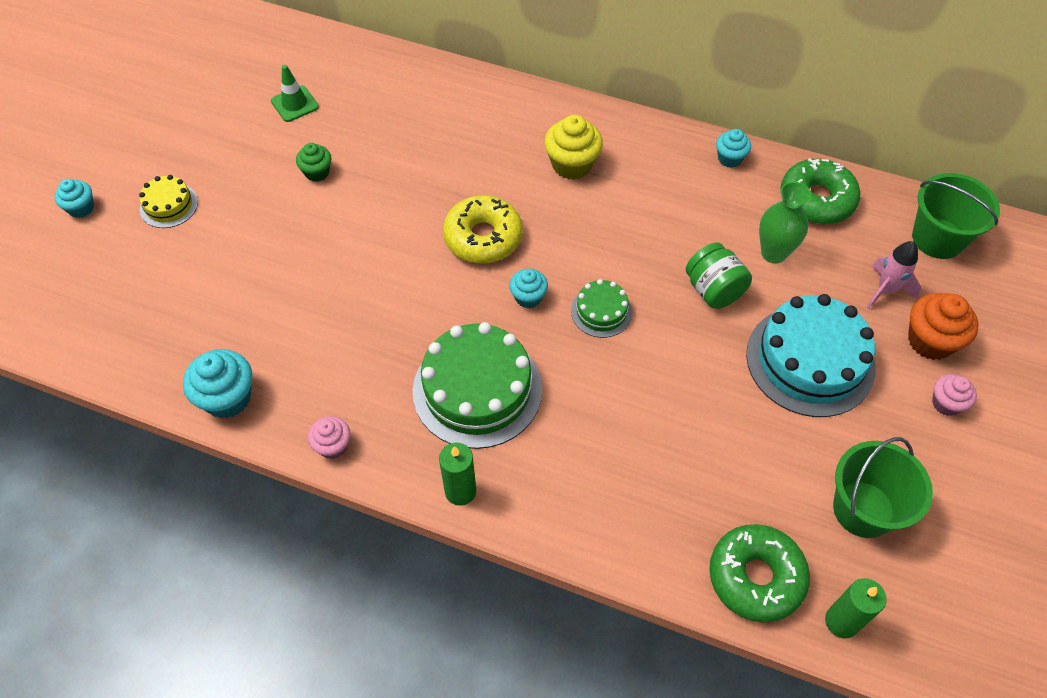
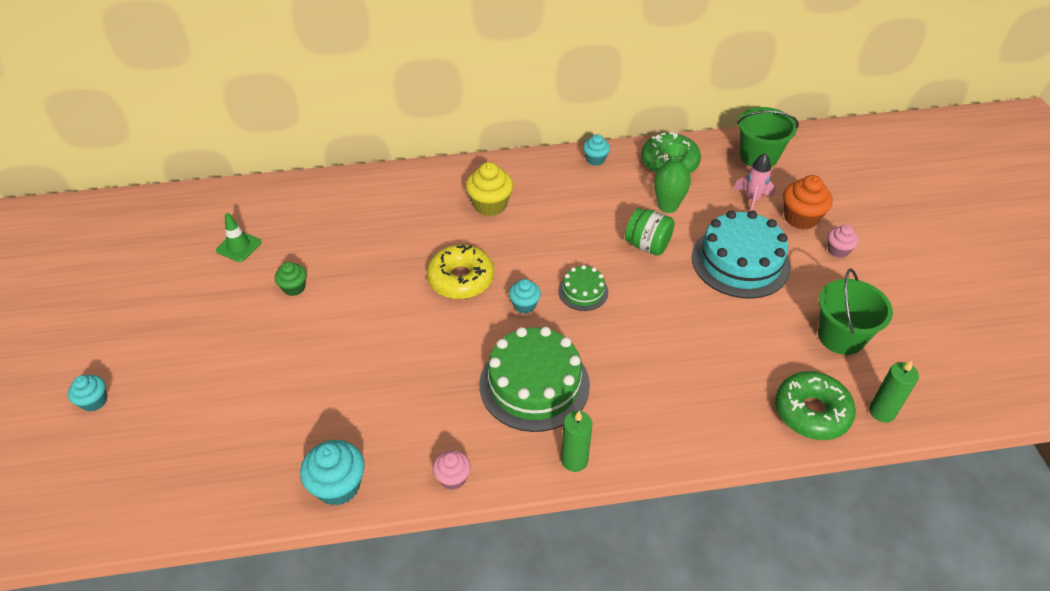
camera: 30 degrees left, 10 degrees down
(169, 205) = (178, 364): yellow cake -> none

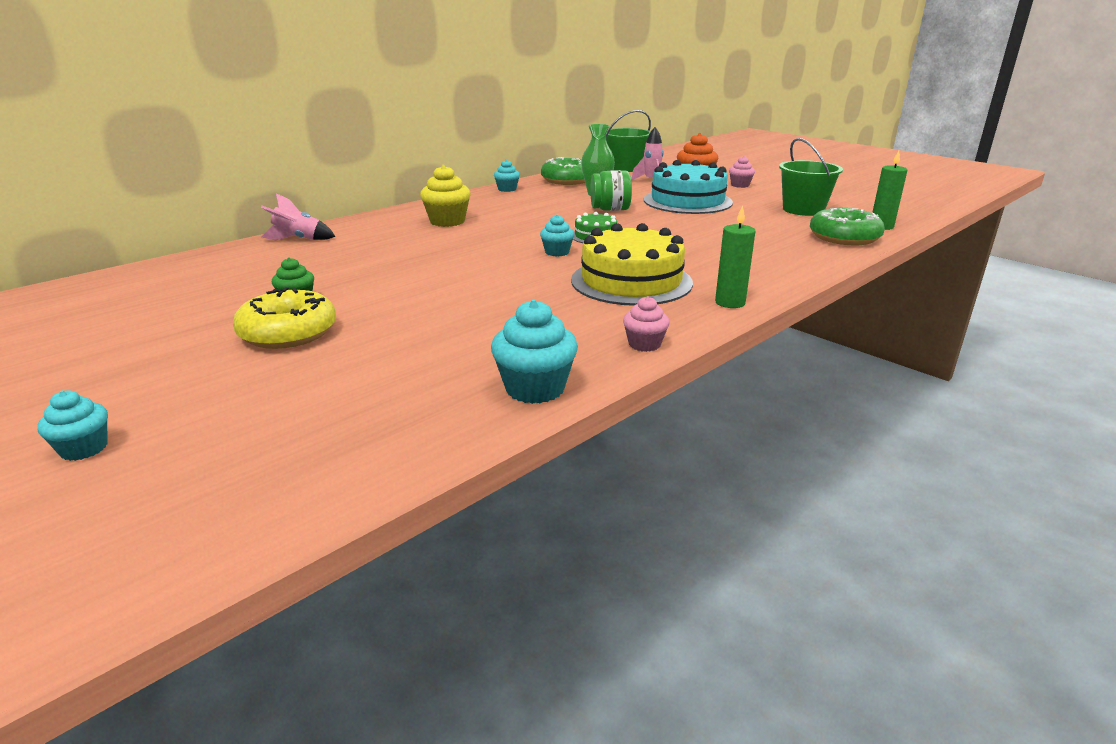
camera: 35 degrees left, 20 degrees down
(239, 246) = (186, 297): green traffic cone -> none
(361, 187) = (298, 239): none -> pink rocket
(461, 279) = (477, 255): yellow donut -> yellow donut (288, 333)
(534, 384) = (631, 281): green cake -> yellow cake

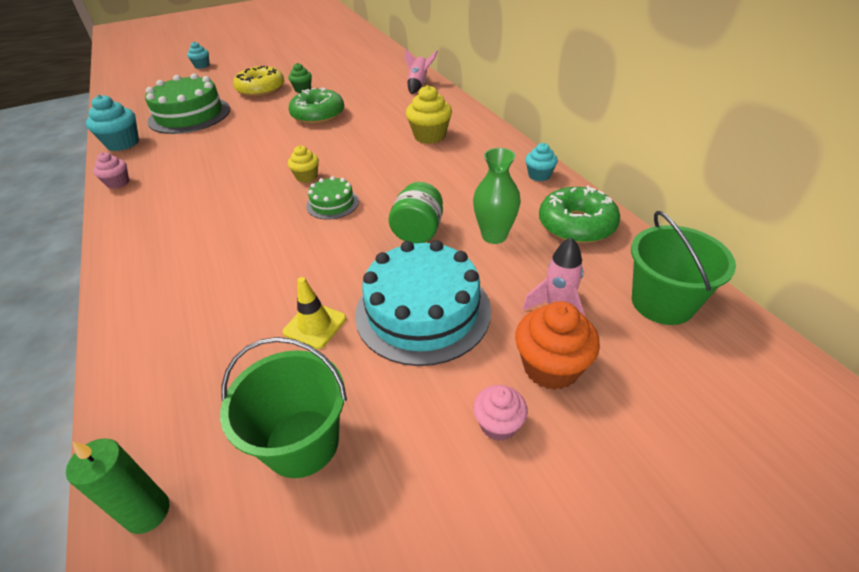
camera: 110 degrees right, 15 degrees up
(406, 365) = (189, 115): none -> green cake
(557, 252) = (306, 177): turquoise cupcake -> yellow cupcake
(631, 281) = (211, 199): yellow cake -> none
(730, 303) = (122, 236): green candle -> none
(731, 219) = (315, 325): none -> yellow traffic cone
(844, 237) = (157, 416): green donut -> green donut (318, 115)

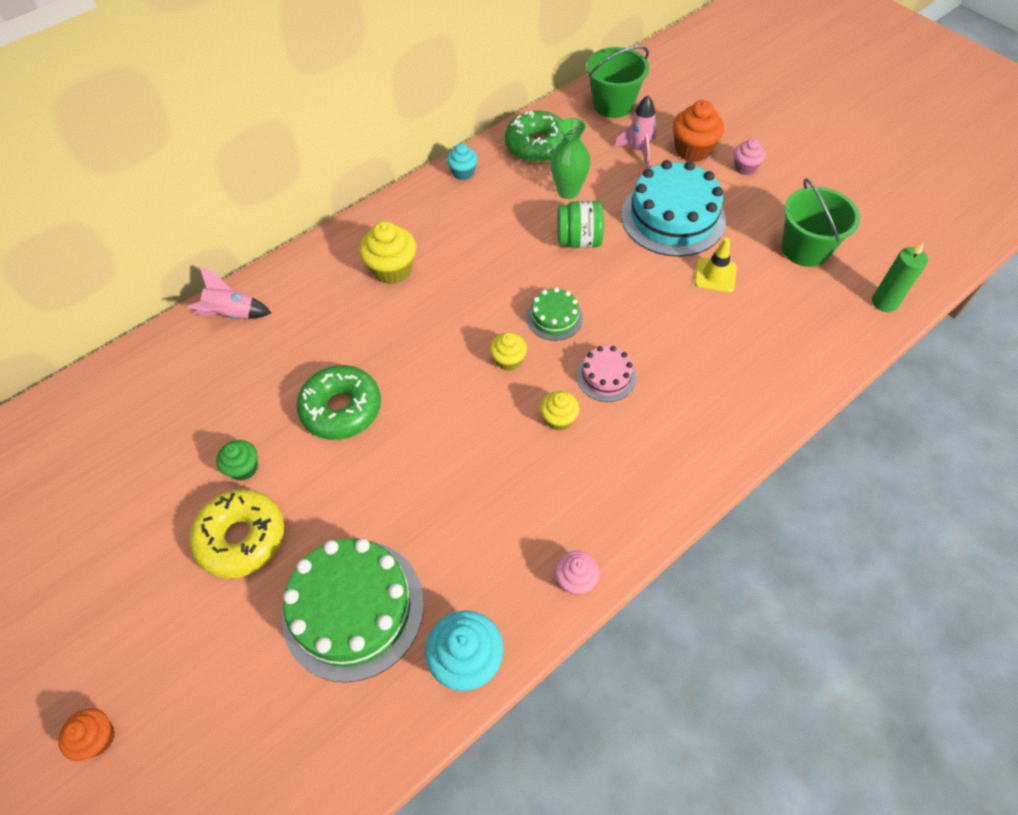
camera: 105 degrees left, 15 degrees up
(202, 66) = (98, 738): turquoise cupcake -> orange cupcake
(236, 192) = (558, 419): none -> yellow cupcake
(252, 221) = (606, 376): none -> pink cake

